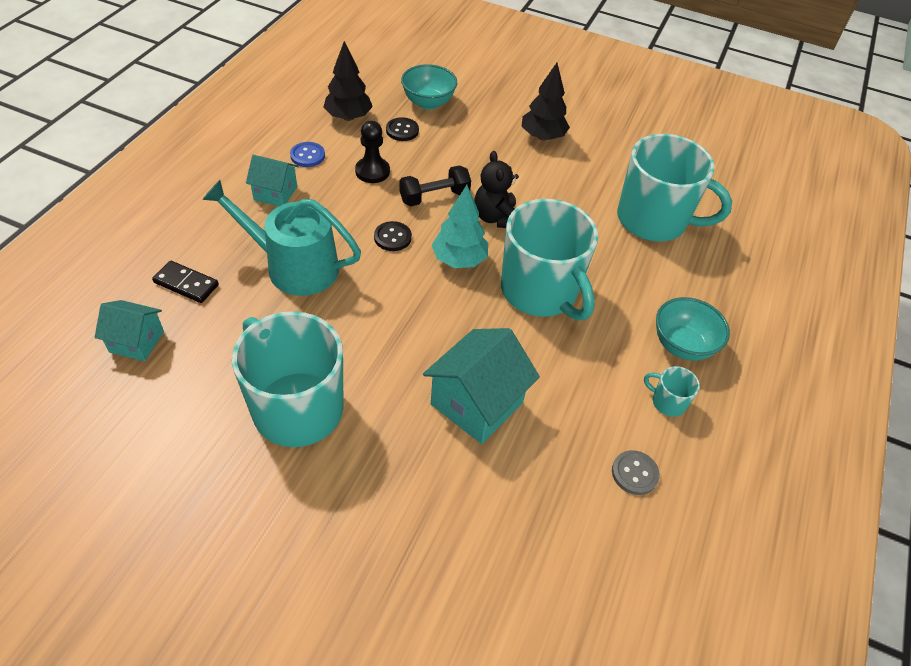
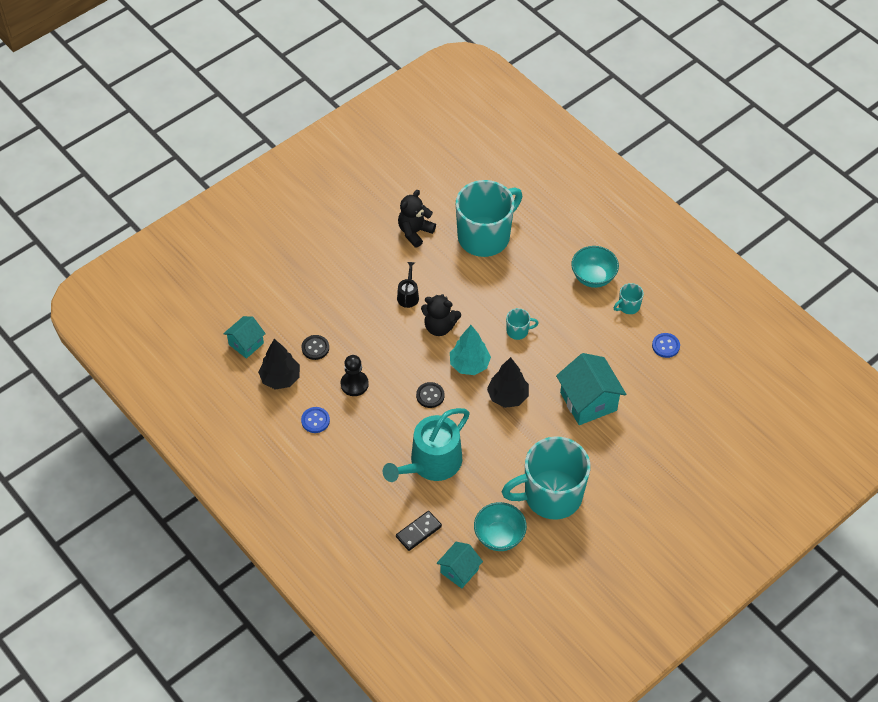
camera: 60 degrees left, 5 degrees up
(275, 193) = (349, 454): turquoise house -> turquoise house (246, 344)
(428, 103) = (289, 318): turquoise bowl -> turquoise bowl (499, 536)
(434, 197) = (401, 355): black dumbbell -> none
(520, 180) = (408, 295): none -> black watering can
(540, 291) = (518, 331): turquoise mug -> turquoise mug, size x0.40
(542, 137) = (367, 260): black tree -> black tree (507, 396)
(609, 161) = (415, 232): none -> black teddy bear
(634, 473) = (665, 346): grey button -> blue button

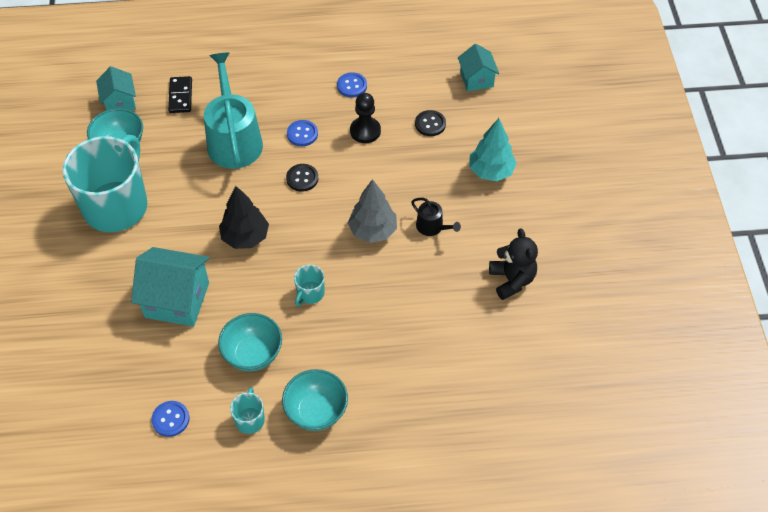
camera: 125 degrees right, 0 degrees up
(280, 378) = (418, 84): black tree -> none
(389, 422) = (302, 134): none -> blue button
(439, 326) = (373, 231): black teddy bear -> grey tree
(469, 364) = (308, 228): turquoise tree -> turquoise tree (491, 171)
(485, 236) = (456, 341): turquoise mug -> none
(587, 333) = (253, 354): none -> turquoise bowl

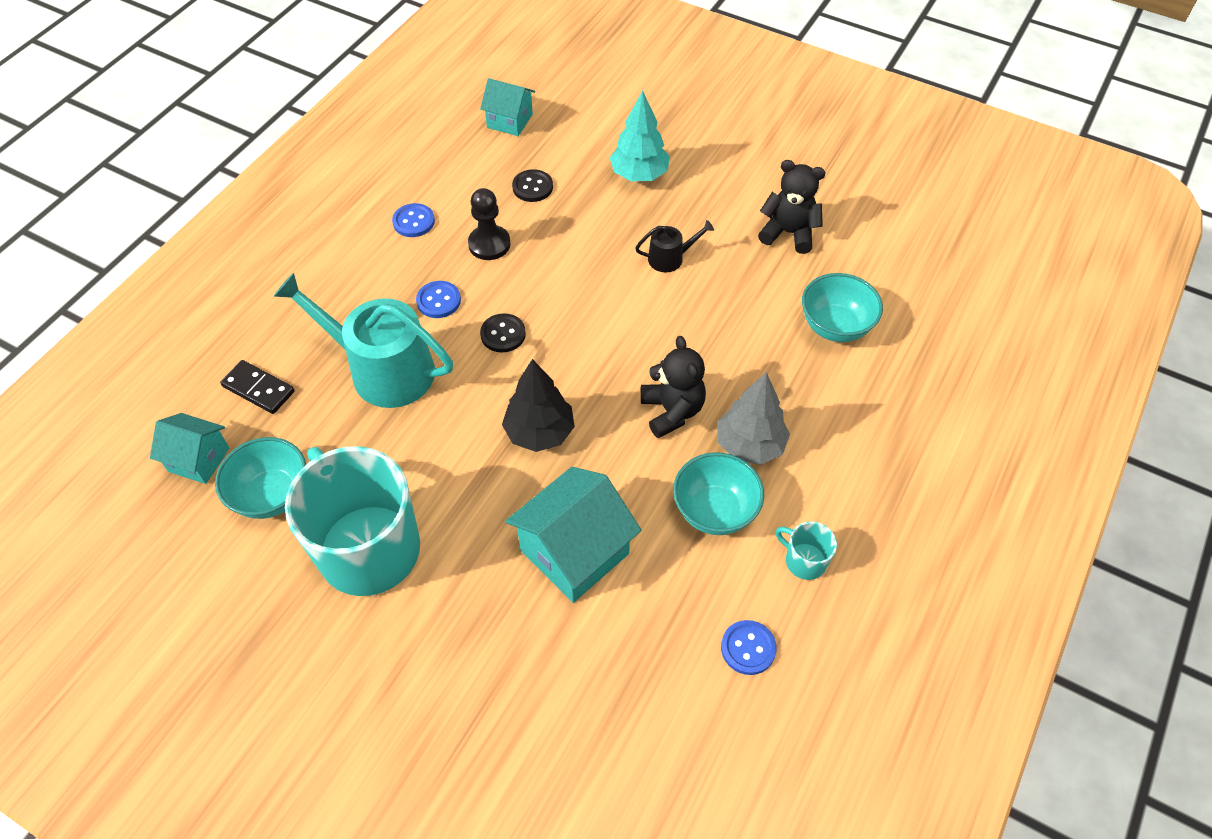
camera: 55 degrees left, 0 degrees up
(310, 293) = (672, 411): turquoise mug -> black teddy bear
(316, 411) = (836, 488): turquoise bowl -> turquoise bowl (835, 326)
(373, 231) = (632, 310): grey tree -> grey tree (749, 445)

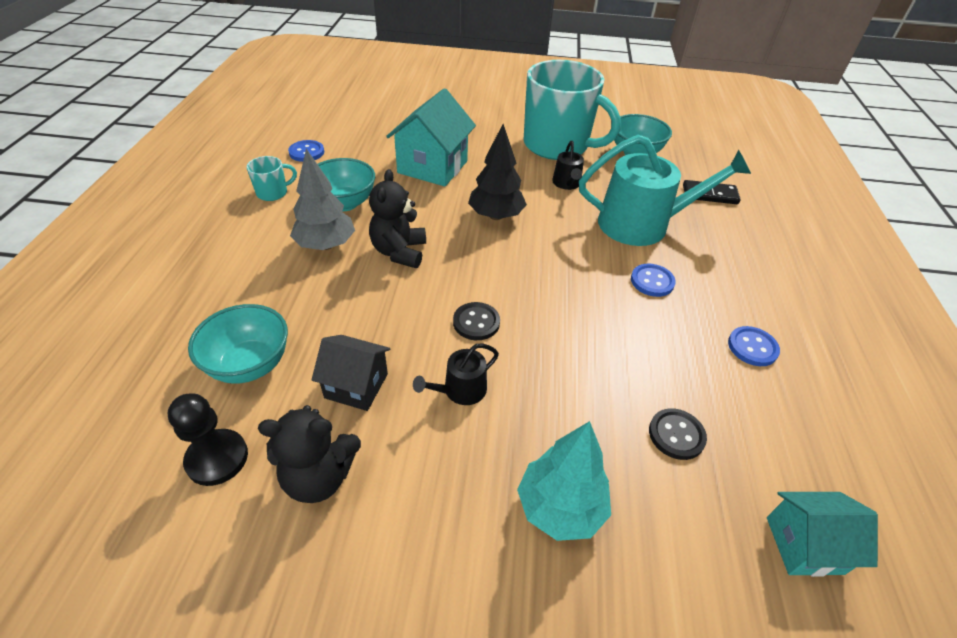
camera: 155 degrees right, 10 degrees down
(199, 459) = (696, 157): turquoise house -> none
(416, 461) = (567, 184): none -> black watering can
(489, 244) = (658, 346): black pawn -> black pawn (217, 458)
(503, 334) = (575, 270): black button -> black button (476, 322)
(672, 411) = (399, 252): black teddy bear -> black teddy bear turned 45 degrees clockwise
(750, 284) = (356, 386): none -> black house
(804, 561) = (273, 193): turquoise mug -> turquoise mug turned 45 degrees counterclockwise

